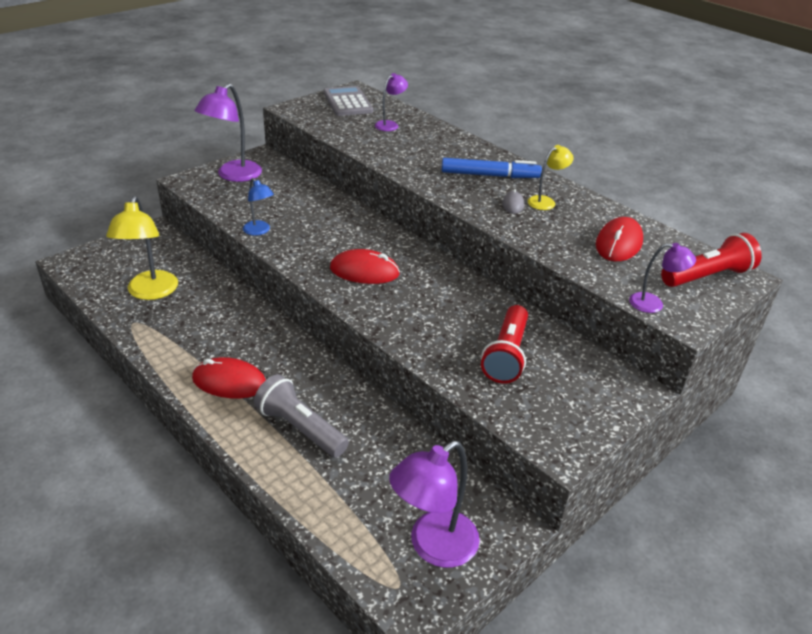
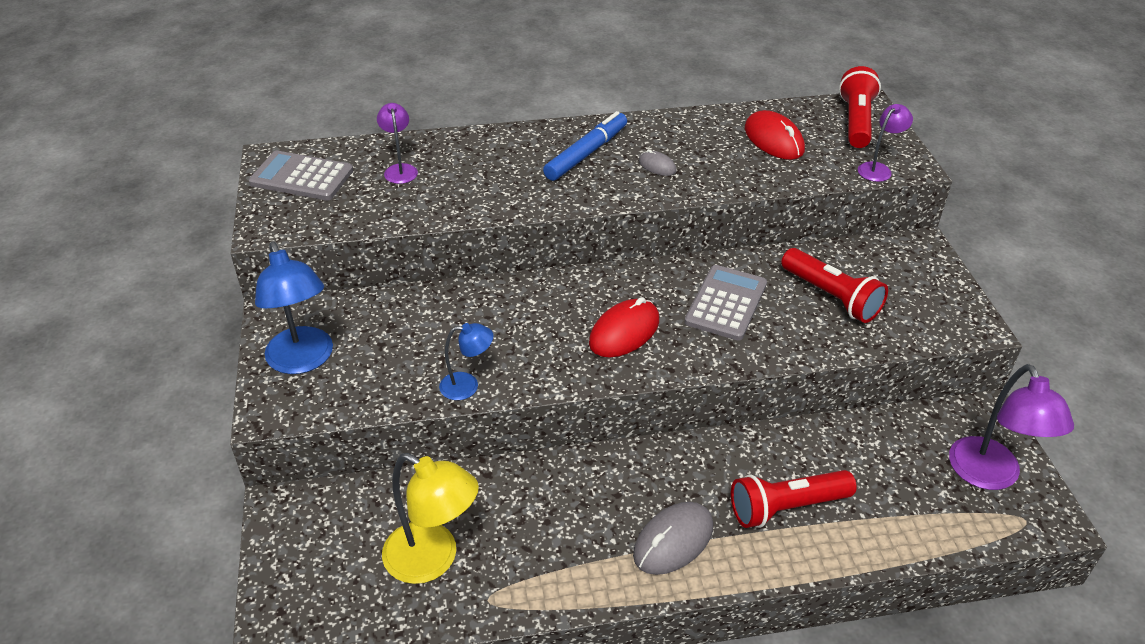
camera: 55 degrees left, 5 degrees up
(229, 382) = (673, 541): red mouse -> grey mouse
(233, 175) = (303, 360): purple lamp -> blue lamp
(300, 428) = (786, 508): grey flashlight -> red flashlight
(441, 305) = (726, 303): none -> grey calculator
(546, 201) = (668, 144): yellow lamp -> none

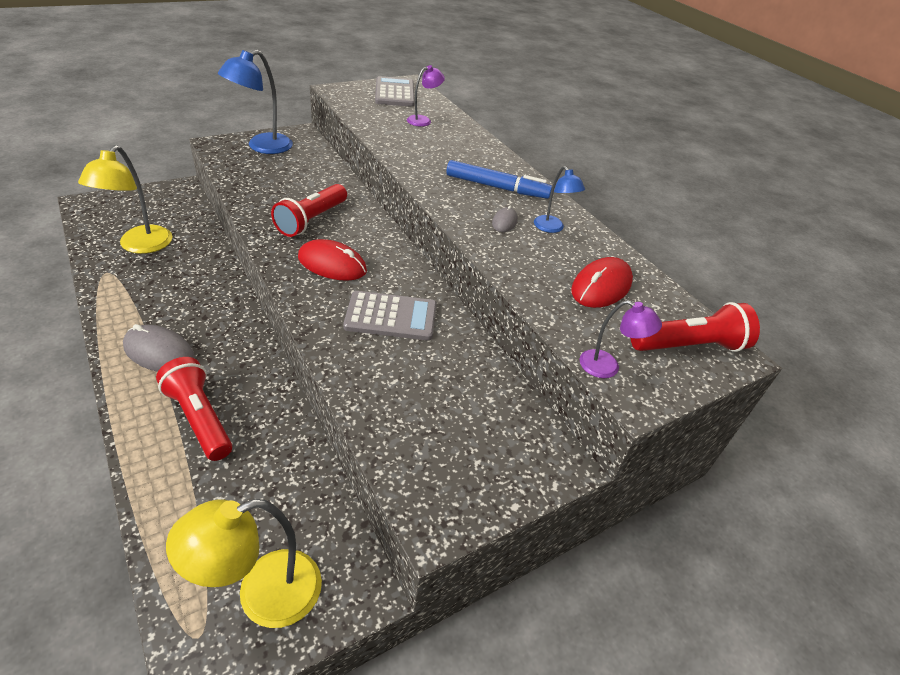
camera: 65 degrees right, 0 degrees up
(467, 386) = (253, 204): blue lamp -> blue lamp (552, 228)
(832, 297) = (432, 388): red flashlight -> red flashlight (311, 220)
(989, 476) = (262, 595): purple lamp -> yellow lamp

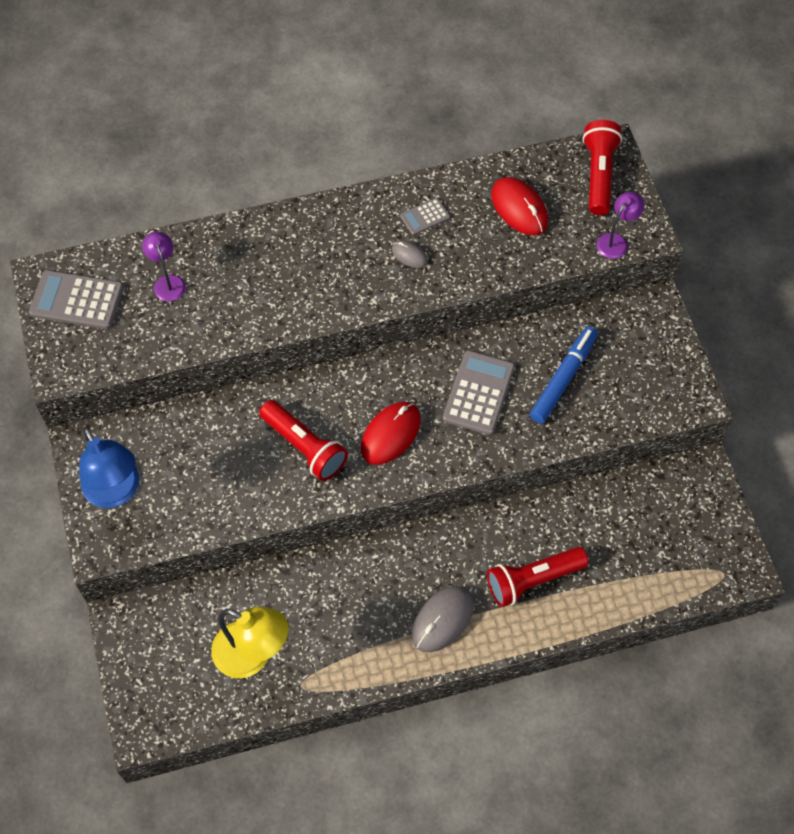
camera: 70 degrees left, 20 degrees up
(262, 595) = (700, 533): yellow lamp -> none
(497, 187) = (341, 244): blue marker -> blue marker (563, 378)
(552, 228) = (425, 217): blue lamp -> grey calculator

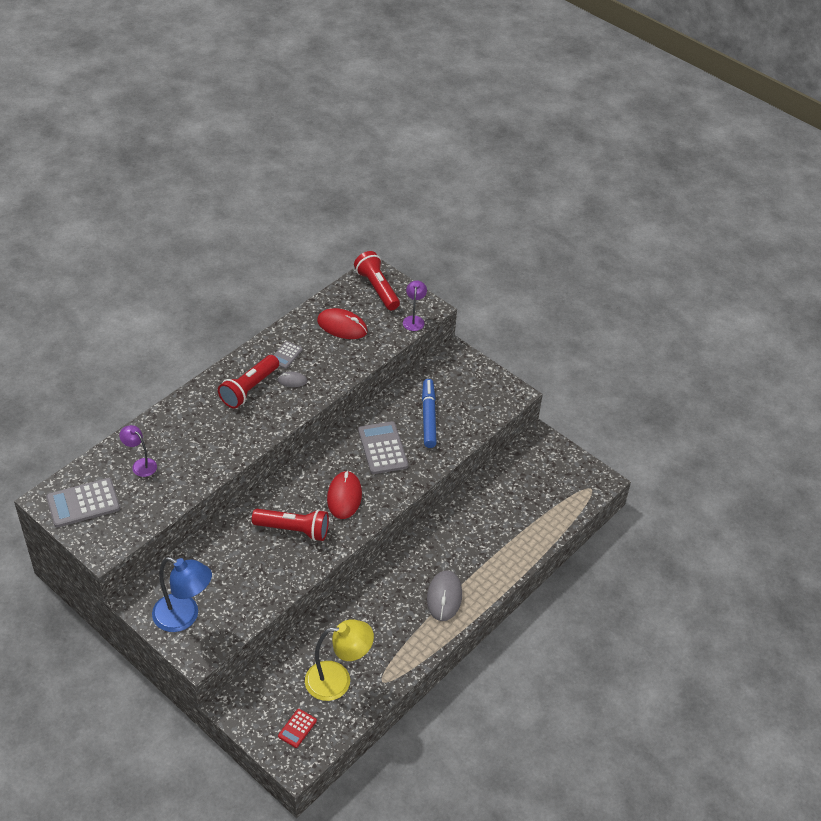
camera: 35 degrees left, 15 degrees down
(171, 689) = (297, 728): none -> red calculator
(532, 580) = (483, 547): red flashlight -> red flashlight (249, 389)

